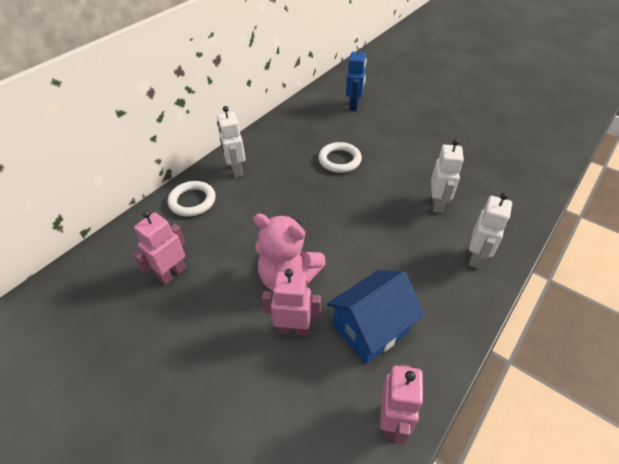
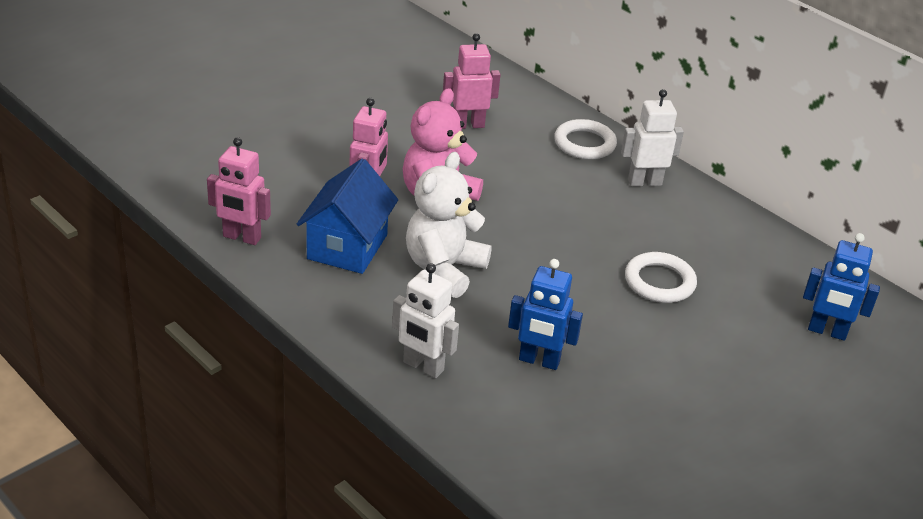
camera: 95 degrees right, 10 degrees down
(172, 273) = (468, 125): pink robot -> pink robot turned 60 degrees counterclockwise
(371, 329) = (347, 247): blue house -> blue house turned 45 degrees clockwise
(372, 261) = (444, 269): none -> white teddy bear
(437, 204) = (539, 361): white robot -> blue robot

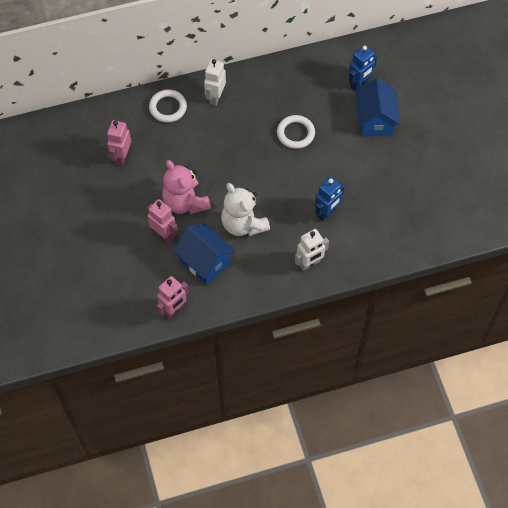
camera: 60 degrees left, 25 degrees up
(776, 372) = (375, 120): none -> blue house

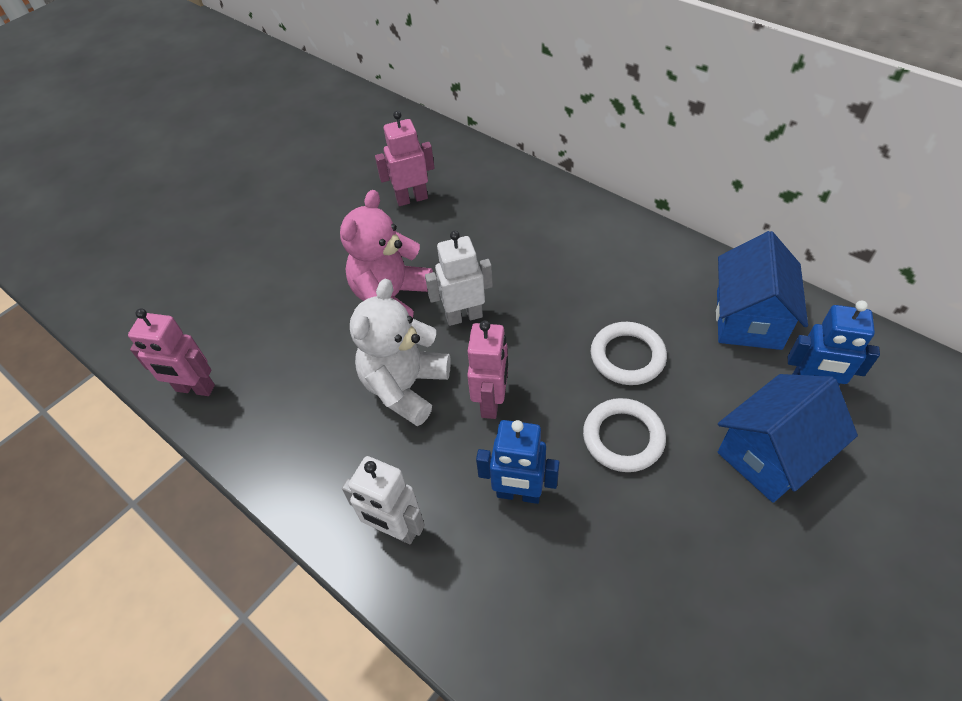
camera: 60 degrees right, 10 degrees down
(164, 234) = (320, 305): pink robot -> pink robot (491, 402)
(168, 107) = (526, 198): white ring -> white ring (623, 437)
(205, 261) = (304, 378): blue house -> blue house (748, 319)
(215, 97) = (591, 232): white robot -> white robot (464, 316)

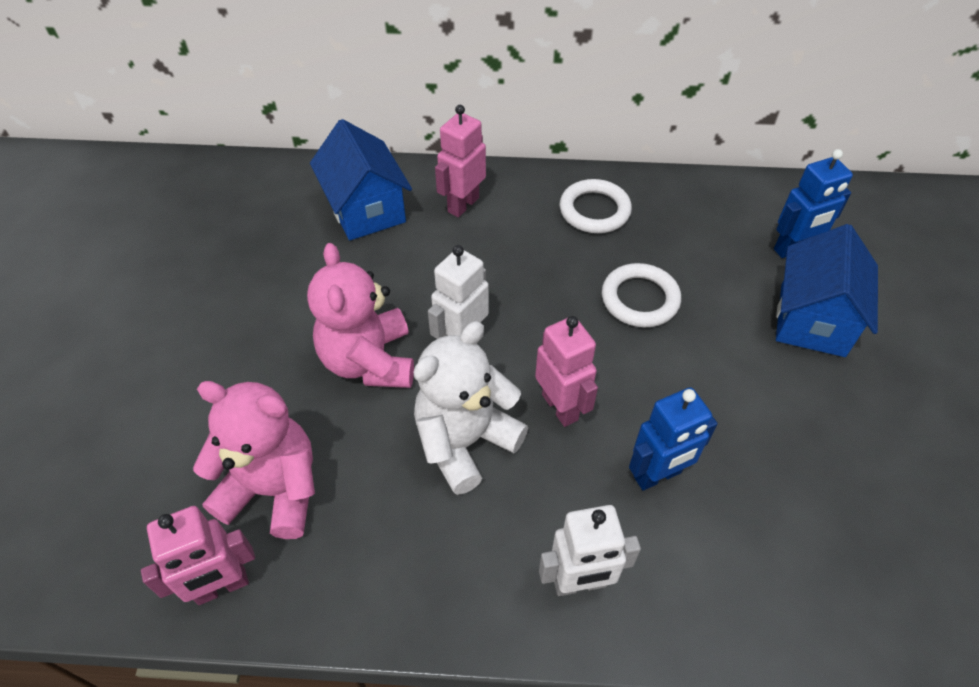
camera: 40 degrees left, 0 degrees up
(268, 348) = (274, 489): none -> pink teddy bear
(405, 387) = (465, 441): white teddy bear -> white teddy bear turned 60 degrees clockwise
(412, 199) = (299, 249): pink robot -> pink robot (463, 204)
(623, 437) = (697, 372): white ring -> white ring (594, 210)
(748, 319) = (704, 217): blue house -> blue house (366, 209)

